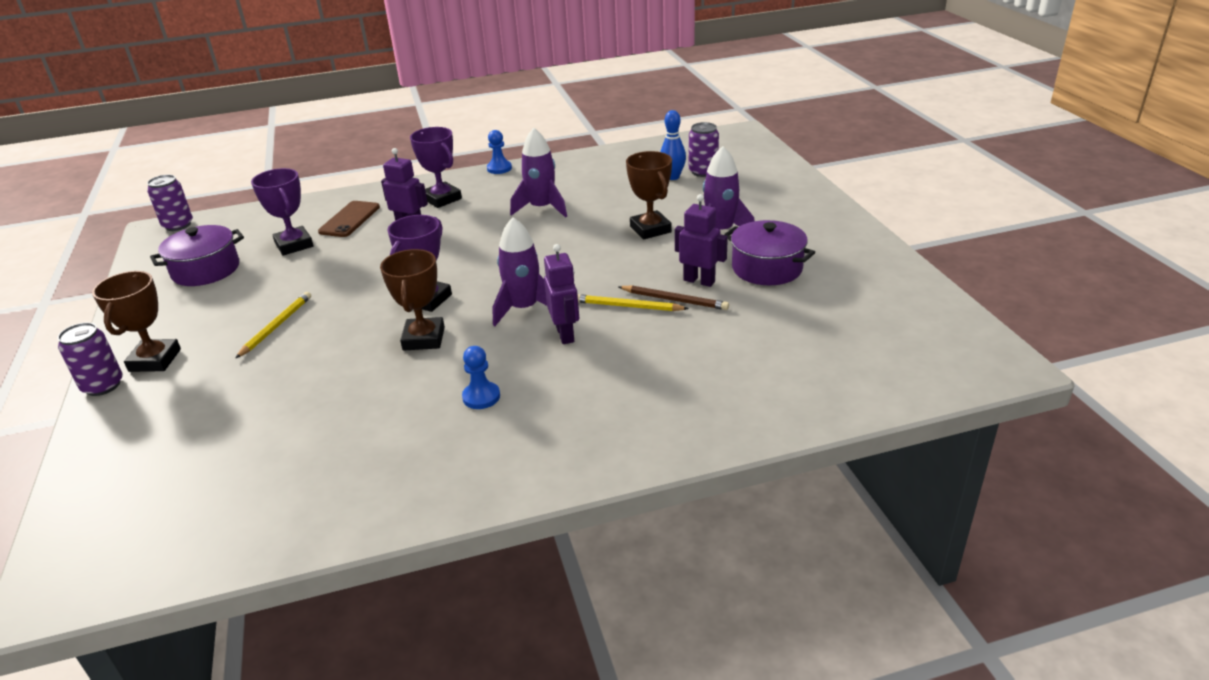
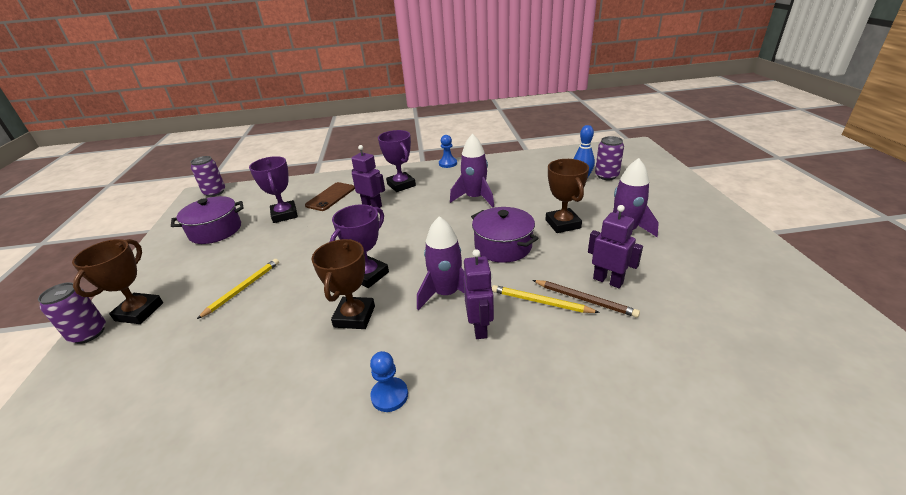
camera: 10 degrees right, 0 degrees up
(767, 268) = (672, 273): purple pot -> purple pot (503, 246)

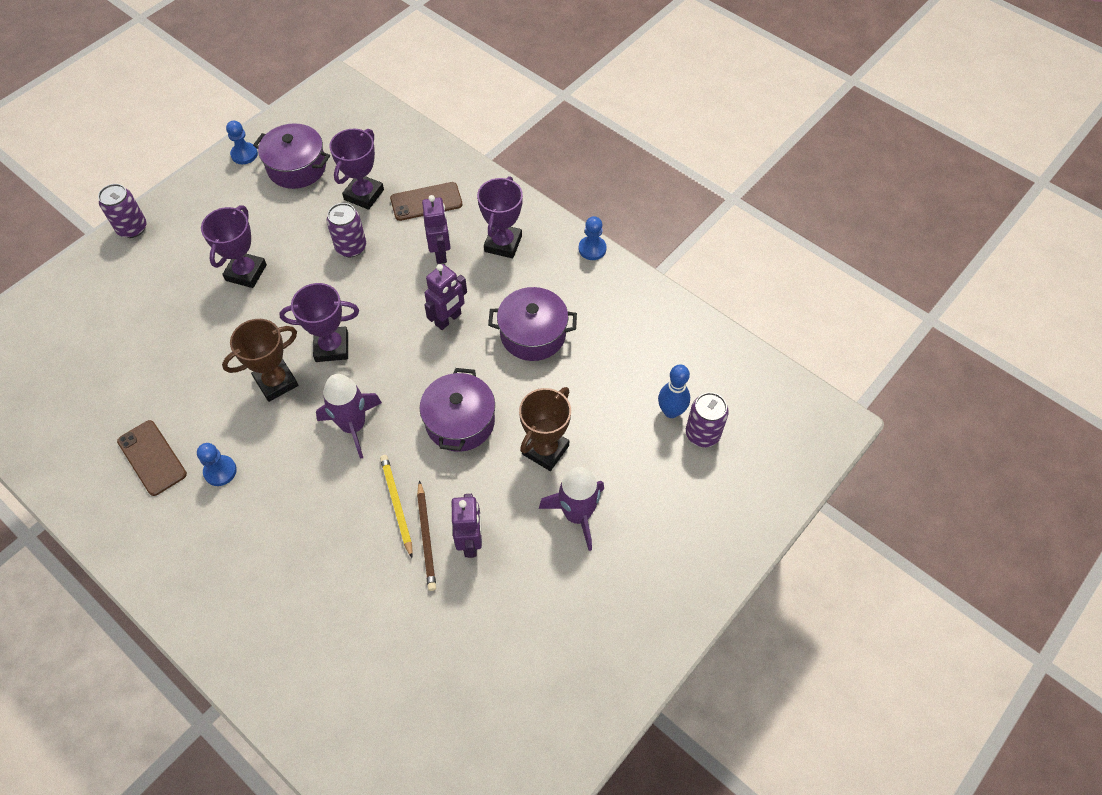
camera: 45 degrees right, 25 degrees up
(139, 312) = (172, 233): brown trophy -> none
(160, 247) = (244, 154): none -> blue pawn
(214, 192) = (351, 95): purple can -> purple can (351, 247)
(242, 288) = (246, 272): yellow pencil -> purple trophy
(309, 444) = (152, 458): none -> brown phone
(475, 198) = (533, 334): purple rocket -> purple pot
(480, 327) = (330, 480): purple robot -> purple robot (448, 319)

